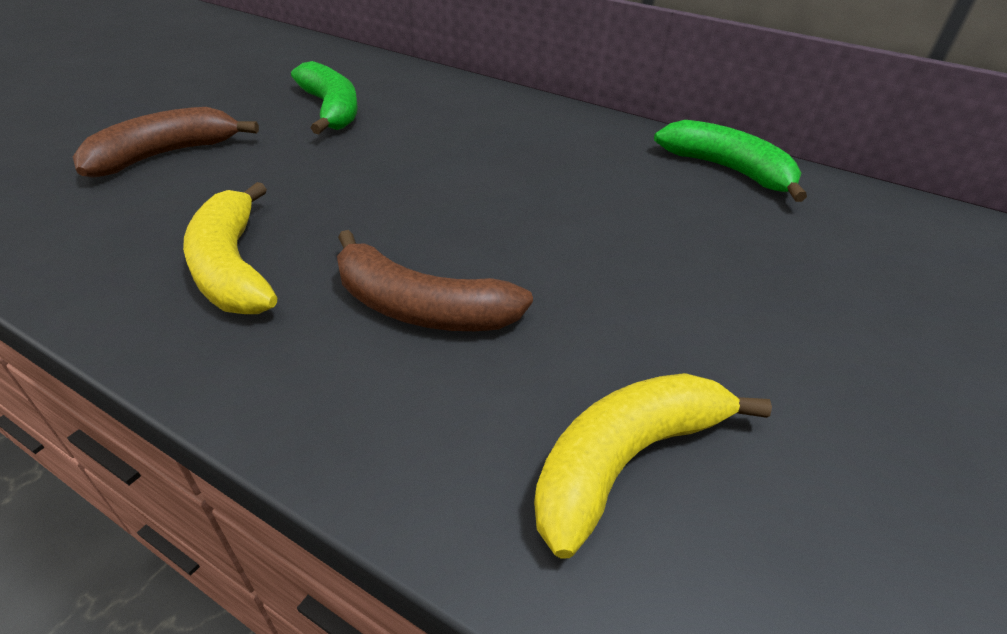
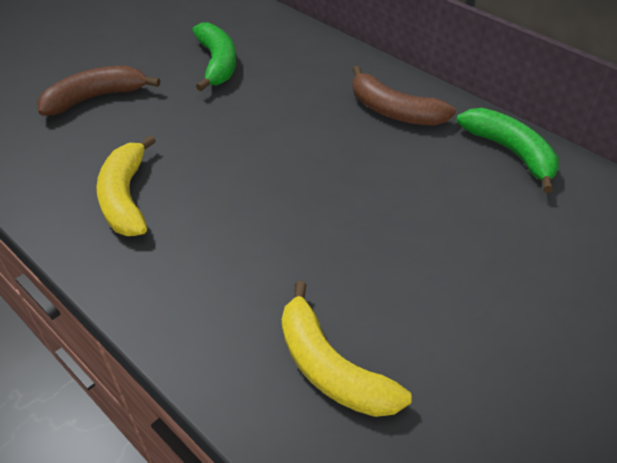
camera: 15 degrees right, 5 degrees up
(420, 307) = (237, 244): brown banana -> brown banana (394, 111)
(626, 460) = (331, 367): yellow banana -> yellow banana turned 105 degrees counterclockwise

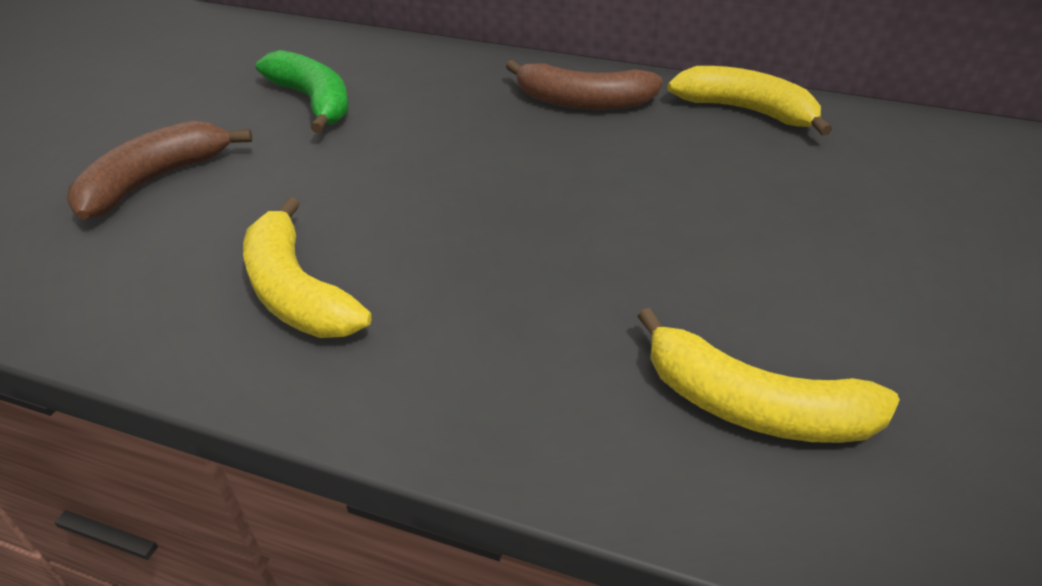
camera: 25 degrees left, 5 degrees down
(510, 152) = (745, 111): green banana -> yellow banana

